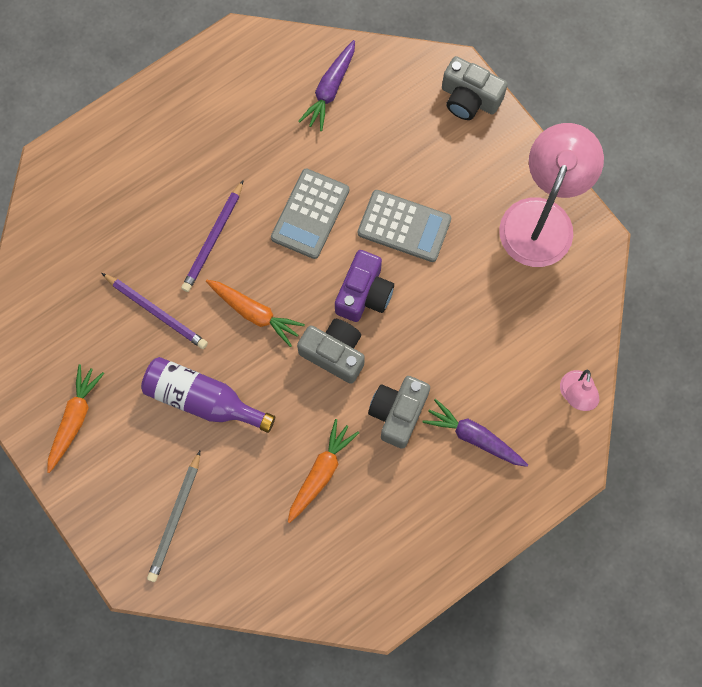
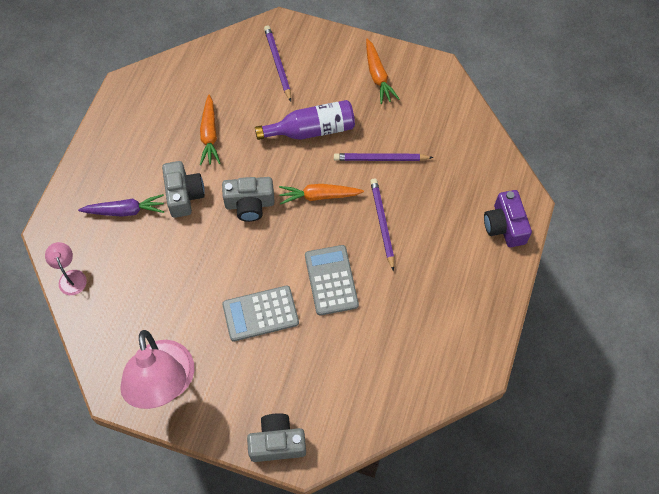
camera: 145 degrees right, 10 degrees down
(175, 518) = (278, 64): grey pencil -> purple pencil
(330, 89) = (385, 378): purple carrot -> none
(364, 293) = (257, 252): purple camera -> purple camera (505, 226)

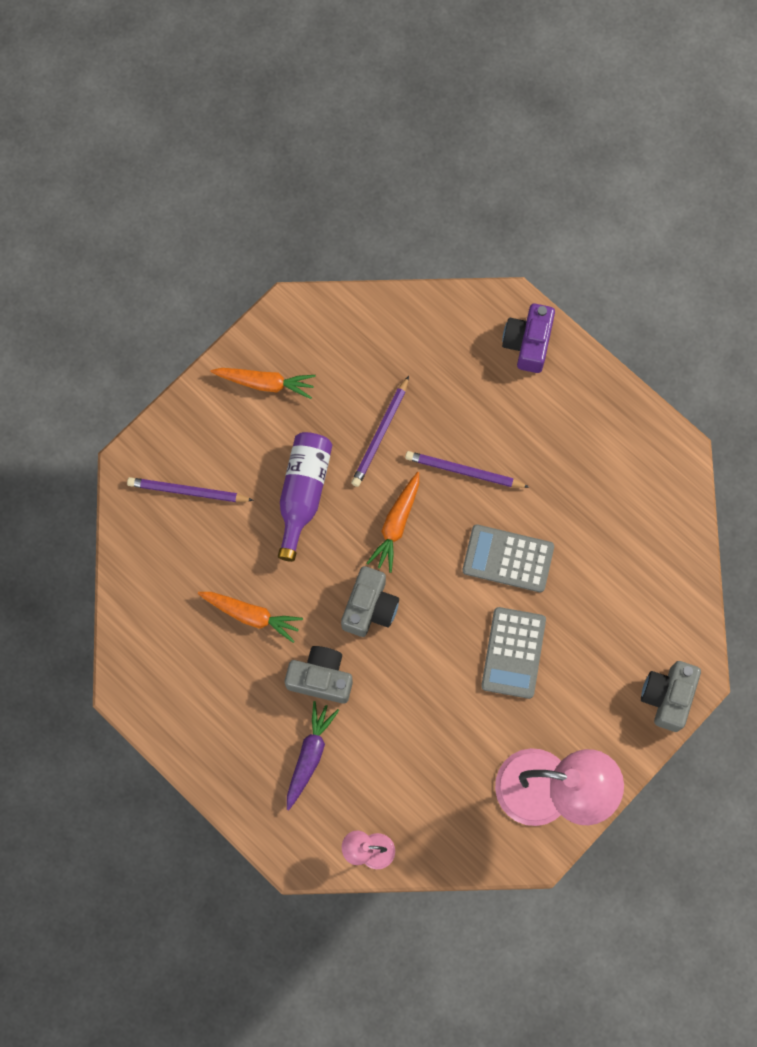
camera: 65 degrees left, 10 degrees up
(505, 226) = (528, 343): purple camera -> purple camera turned 90 degrees clockwise

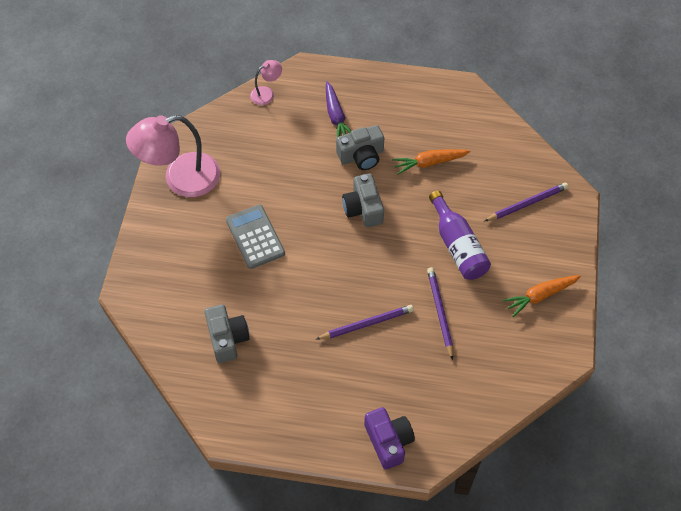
camera: 145 degrees right, 15 degrees down
(396, 525) = (384, 264): orange carrot -> none
(508, 558) = (298, 288): grey calculator -> none
(667, 697) = (138, 270): grey camera -> grey camera (227, 338)

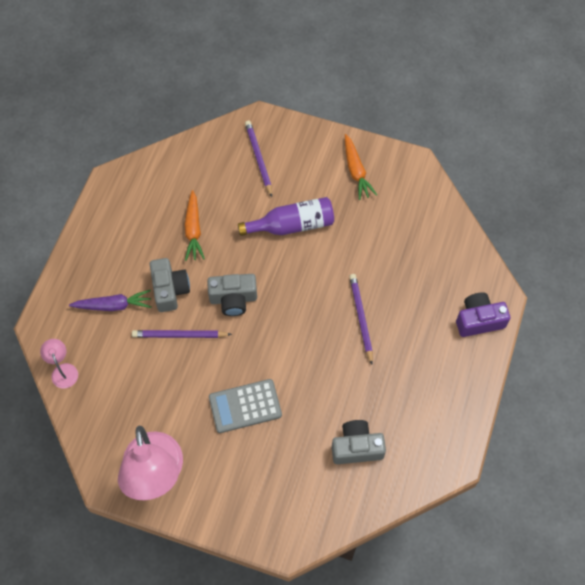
camera: 80 degrees left, 5 degrees up
(440, 312) = (359, 254): purple pencil -> purple pencil (180, 335)

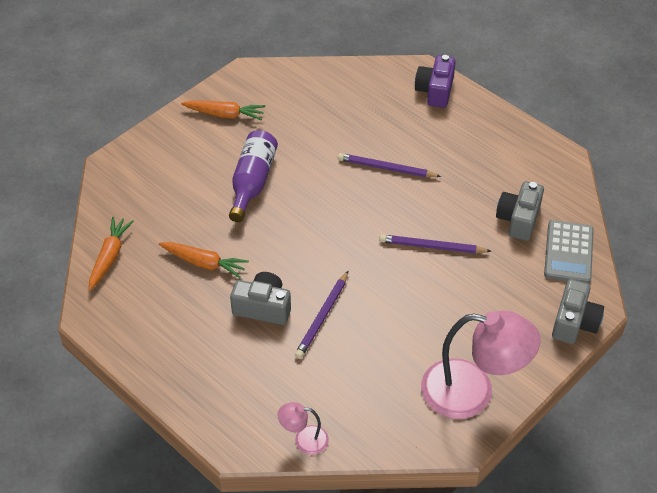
camera: 65 degrees left, 15 degrees down
(113, 305) = (251, 365): purple carrot -> none
(170, 166) = (110, 257): none -> orange carrot
(233, 299) = (307, 257): grey camera -> grey camera (574, 322)
(245, 406) = (433, 289): grey calculator -> grey calculator (568, 252)
(259, 159) = (156, 181): purple pencil -> purple pencil (432, 247)

